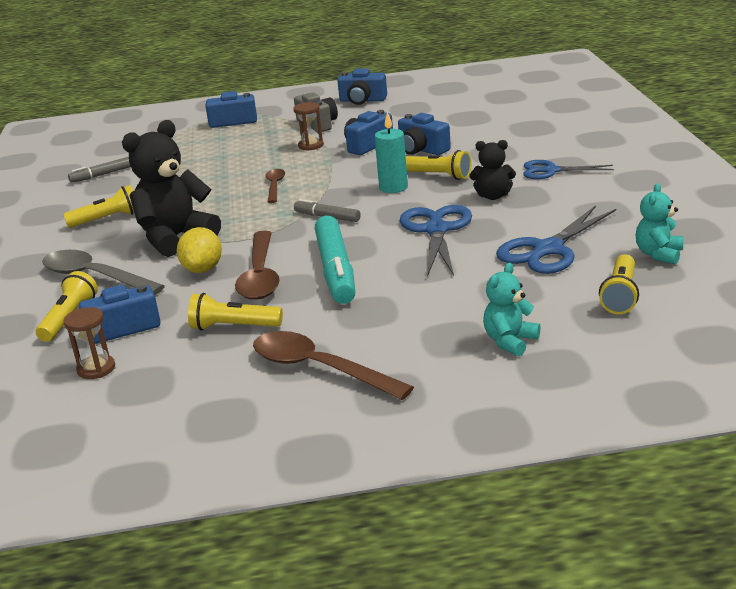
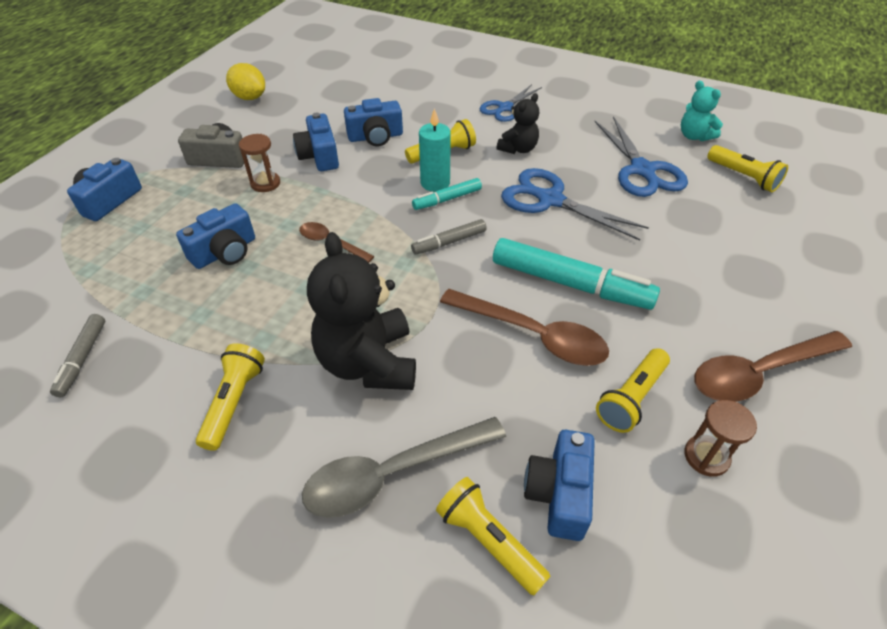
camera: 60 degrees left, 20 degrees up
(96, 369) = (645, 556): brown hourglass -> brown hourglass (706, 456)
(203, 269) = (474, 370): yellow lemon -> yellow lemon (249, 97)
(362, 100) = (207, 114): blue camera -> blue camera (225, 252)
(378, 198) = (447, 199): none -> turquoise marker
(510, 341) = (779, 252): turquoise teddy bear -> none

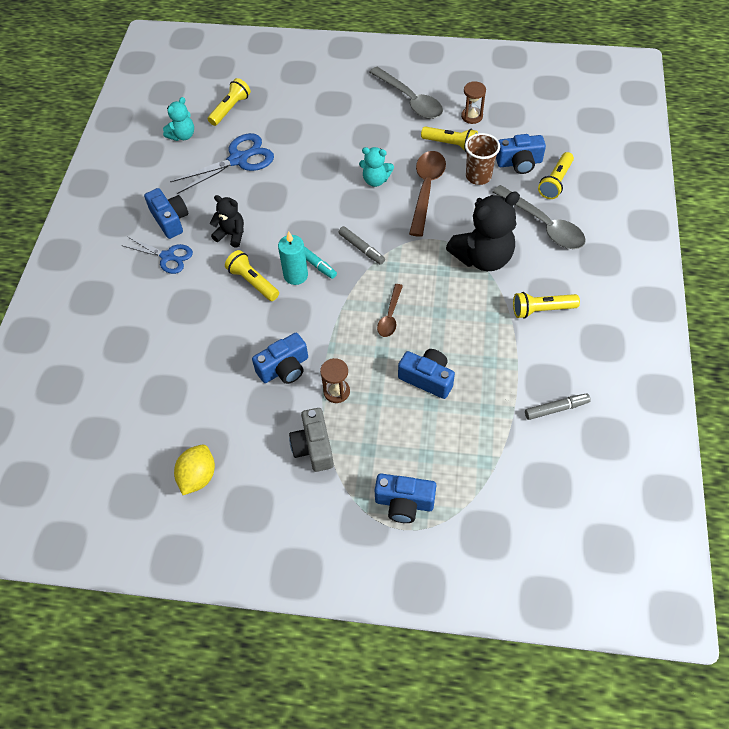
camera: 105 degrees left, 10 degrees up
(375, 137) = (241, 337): blue camera -> blue camera (170, 220)
(542, 414) = (478, 176): none -> brown cup
(550, 200) = (293, 204): blue scissors -> none
(570, 283) = (375, 180): turquoise marker -> turquoise teddy bear
(758, 373) = (410, 100): brown spoon -> grey spoon

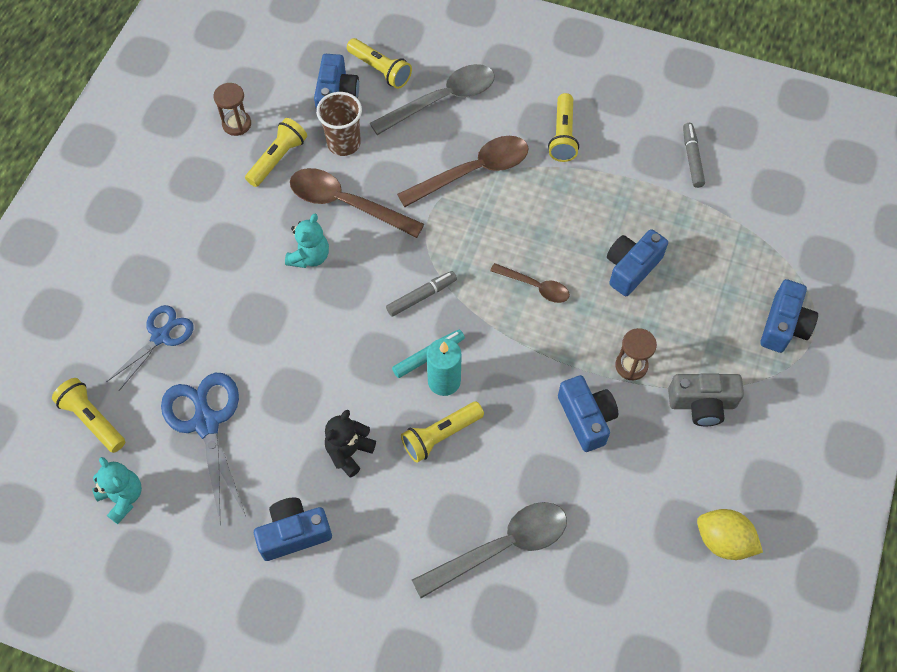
camera: 80 degrees left, 5 degrees up
(167, 256) = (363, 544): blue scissors -> blue scissors (160, 336)
(410, 100) = (176, 185): grey spoon -> grey spoon (502, 546)
(483, 258) = (473, 171): black teddy bear -> brown spoon

